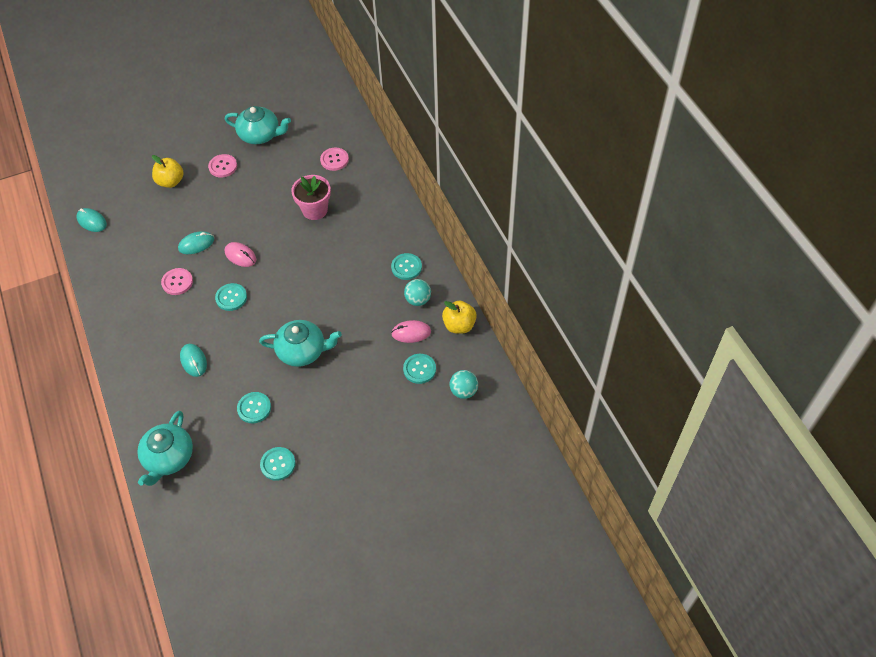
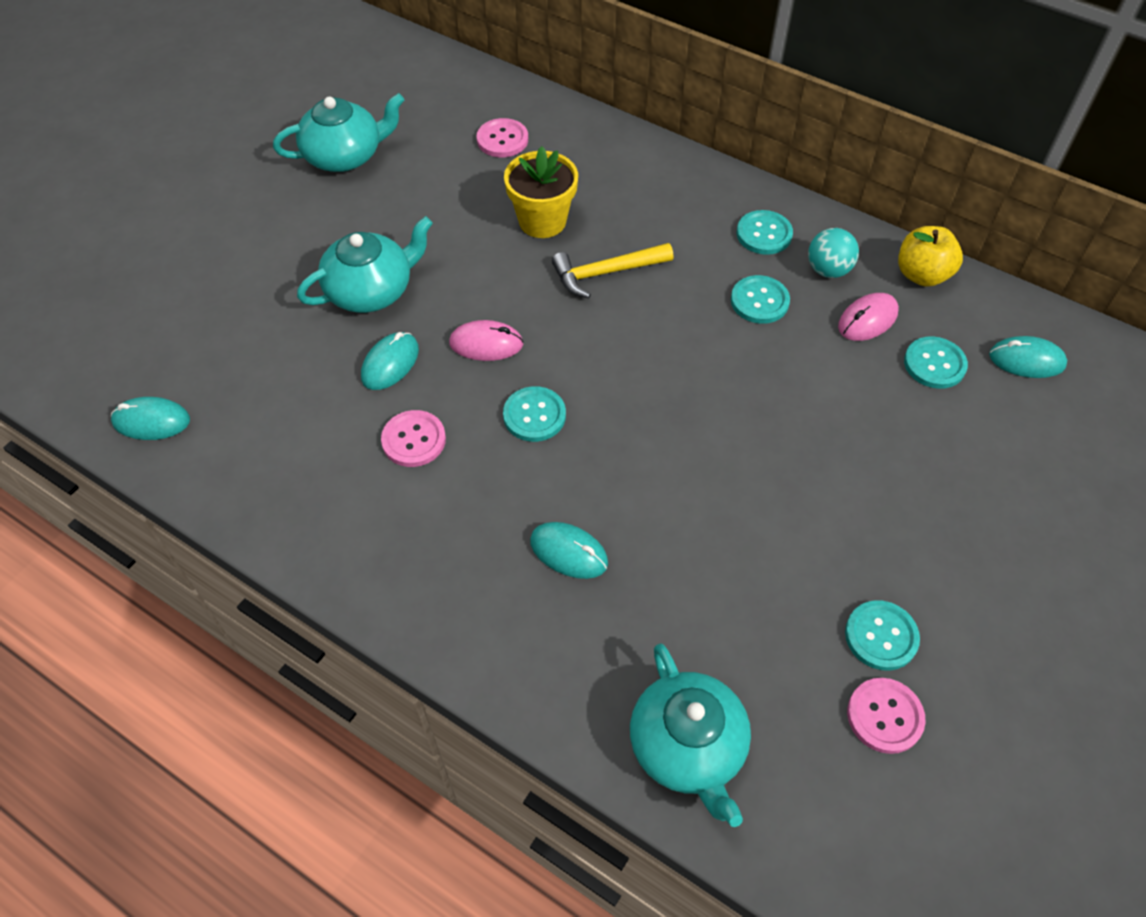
camera: 35 degrees left, 0 degrees up
(170, 181) = (249, 289): yellow apple -> none
(223, 166) = (324, 227): pink button -> pink button (884, 716)
(254, 408) = (749, 569): turquoise button -> turquoise button (759, 301)
(302, 351) = (735, 434): turquoise teapot -> turquoise teapot (371, 290)
(315, 210) = (542, 221): pink flower pot -> yellow flower pot
(319, 249) = (606, 272): none -> yellow hammer
(463, 391) = (1026, 360): turquoise ball -> turquoise mouse

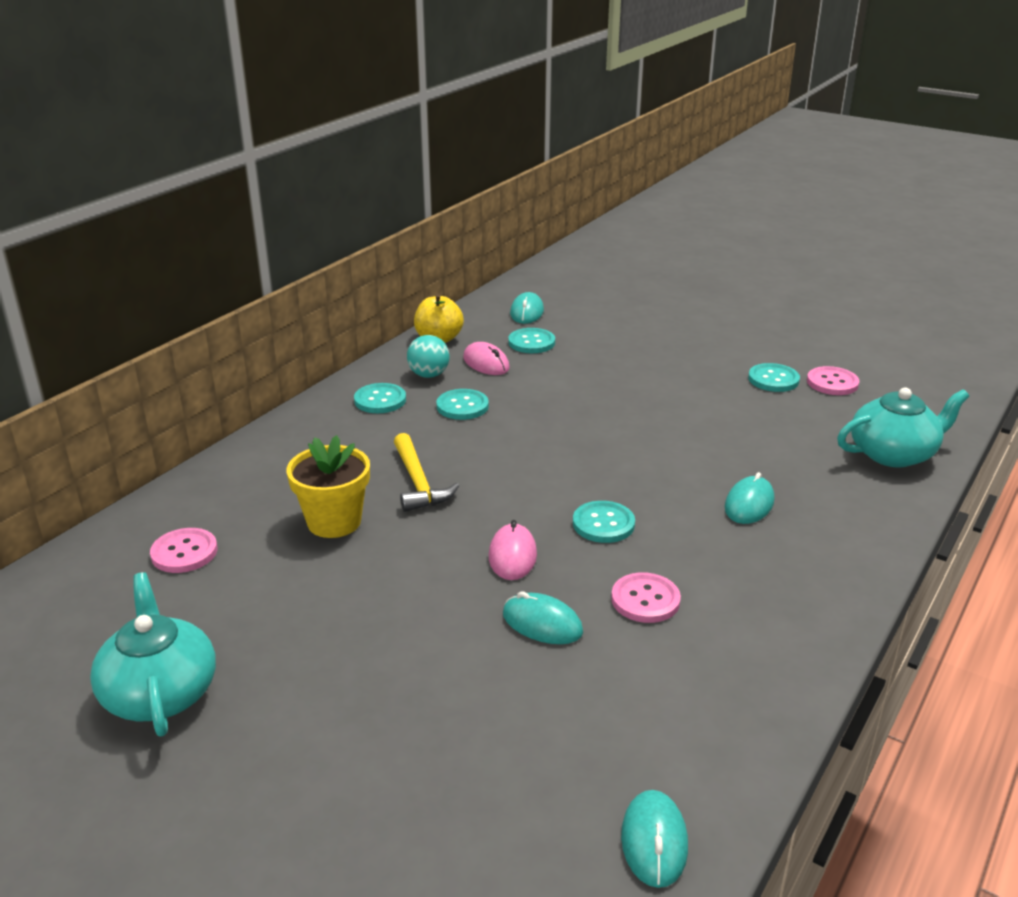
camera: 90 degrees left, 25 degrees down
(371, 290) = (426, 647): turquoise teapot -> none

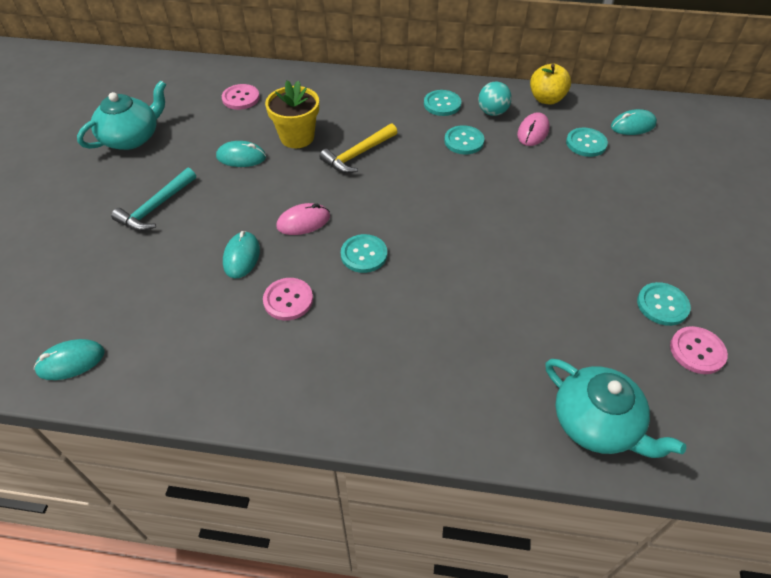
camera: 65 degrees right, 20 degrees up
(371, 691) = (156, 207): none -> turquoise hammer
(749, 504) = (440, 331): turquoise mouse -> turquoise mouse (241, 157)

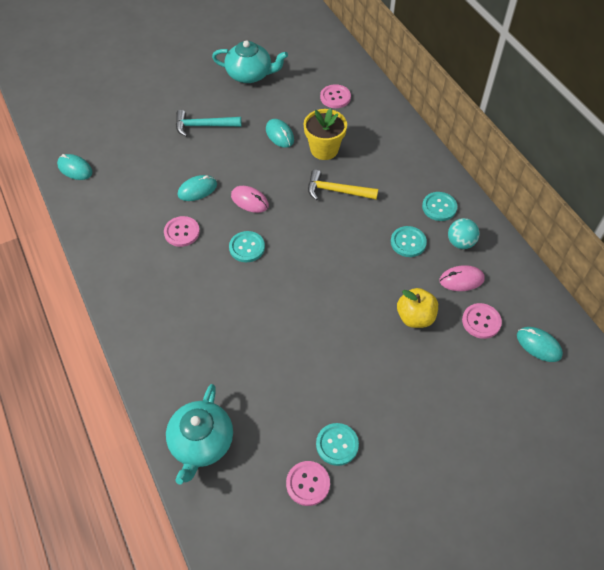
camera: 55 degrees right, 5 degrees up
(546, 99) = (514, 269): yellow apple -> yellow apple (415, 317)
(586, 143) = (481, 321): turquoise button -> pink button

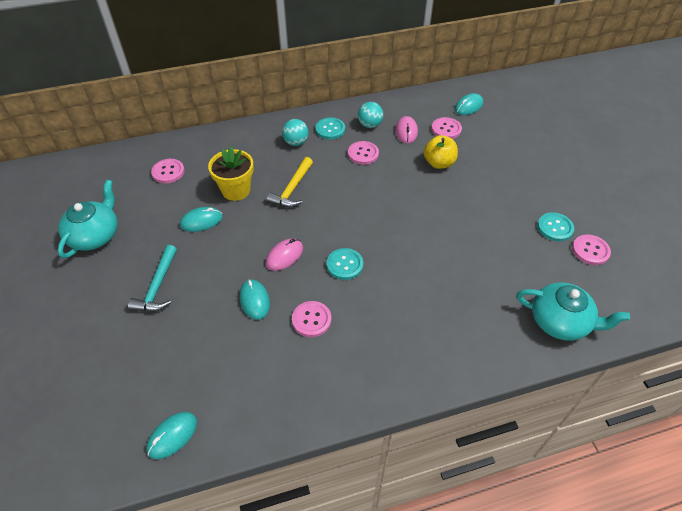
camera: 80 degrees left, 5 degrees down
(407, 181) = (296, 142): none -> turquoise ball
(408, 242) = (363, 154): turquoise button -> pink button

